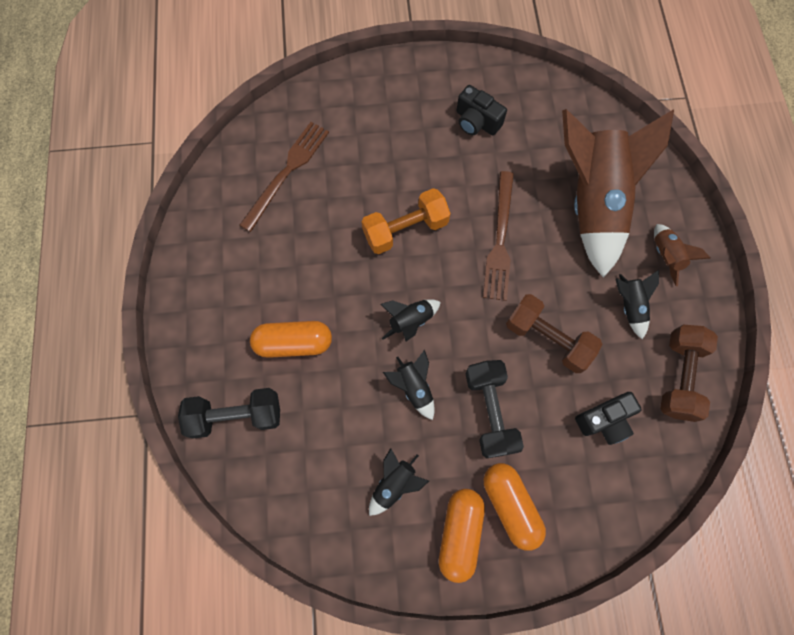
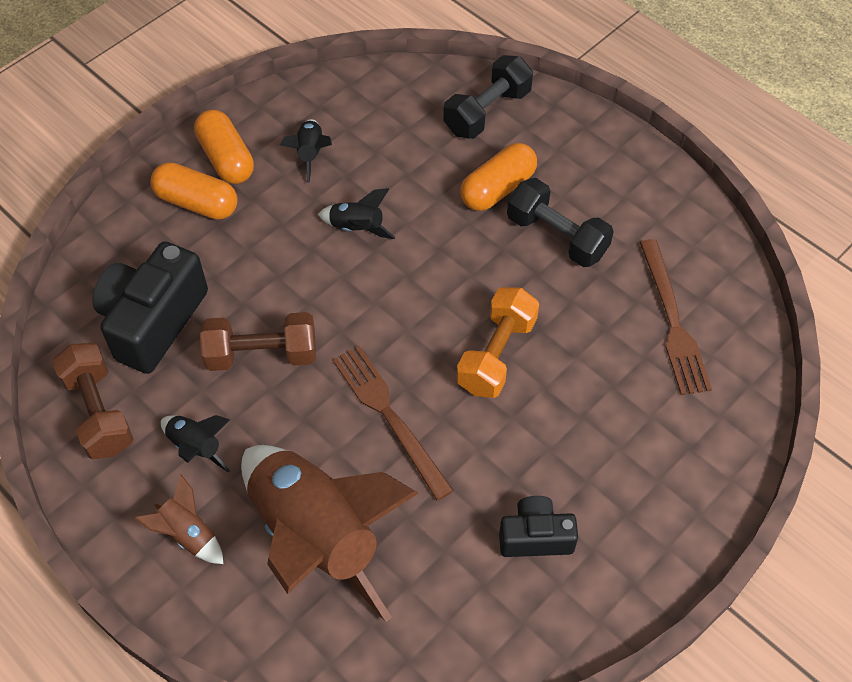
camera: 140 degrees right, 15 degrees down
(410, 321) = (410, 277): black rocket -> none
(490, 411) = (270, 256): black dumbbell -> black dumbbell (557, 236)
(604, 420) = (153, 321): black camera -> black camera, size x1.74

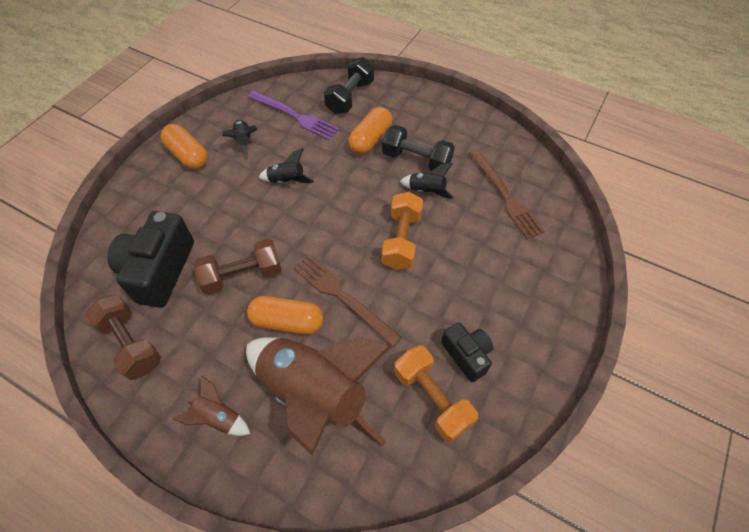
camera: 15 degrees left, 0 degrees up
(196, 447) = (210, 351): black rocket -> black rocket (426, 191)
(197, 203) = (174, 186): orange capsule -> orange capsule (287, 322)
(395, 127) = (295, 116): none -> purple fork
(469, 581) = (432, 398): none -> orange dumbbell
(535, 537) = (466, 355): black camera -> black camera turned 75 degrees clockwise

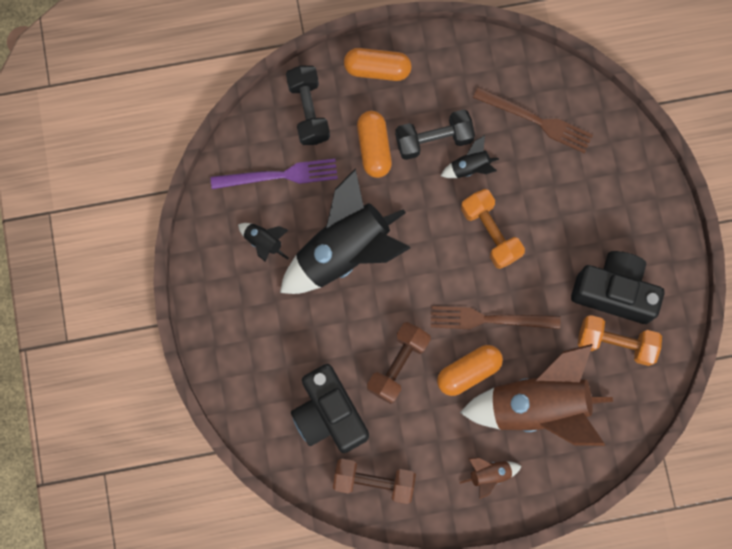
camera: 40 degrees left, 20 degrees up
(188, 155) = (229, 297): orange capsule -> orange capsule (377, 69)
(287, 181) = (344, 251): black rocket -> black rocket, size x2.40
(466, 355) = (614, 292): black camera -> black camera, size x1.74

